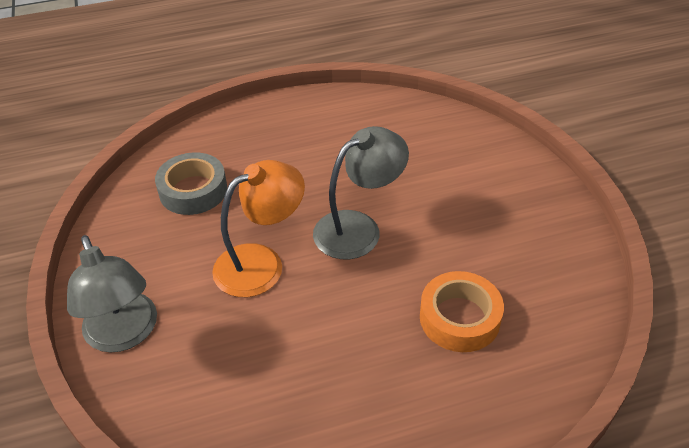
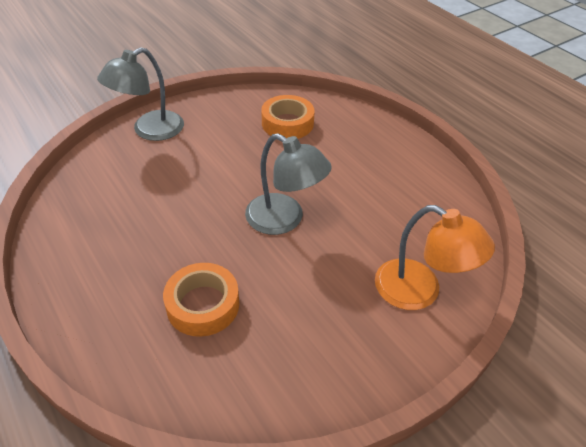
camera: 70 degrees right, 0 degrees up
(193, 190) = (287, 123): grey tape -> orange tape
(261, 263) = (228, 174): orange lamp -> orange lamp (419, 291)

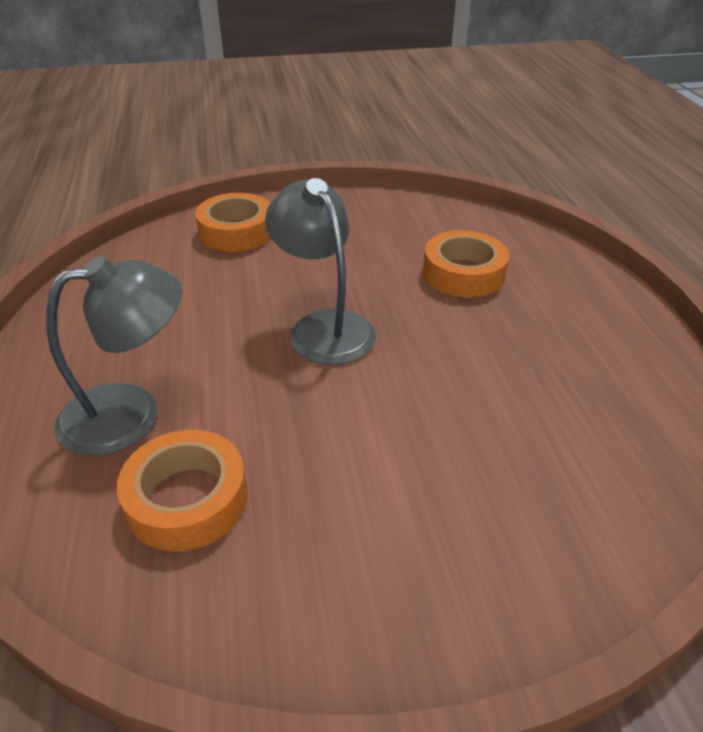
camera: 155 degrees left, 5 degrees down
(149, 130) = (500, 582): grey lamp -> grey lamp (131, 413)
(419, 291) = (236, 231): orange lamp -> orange tape

